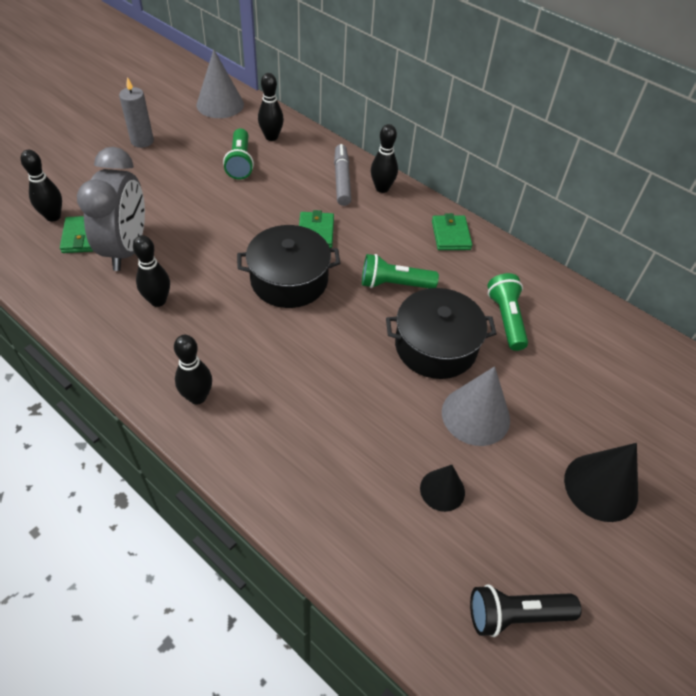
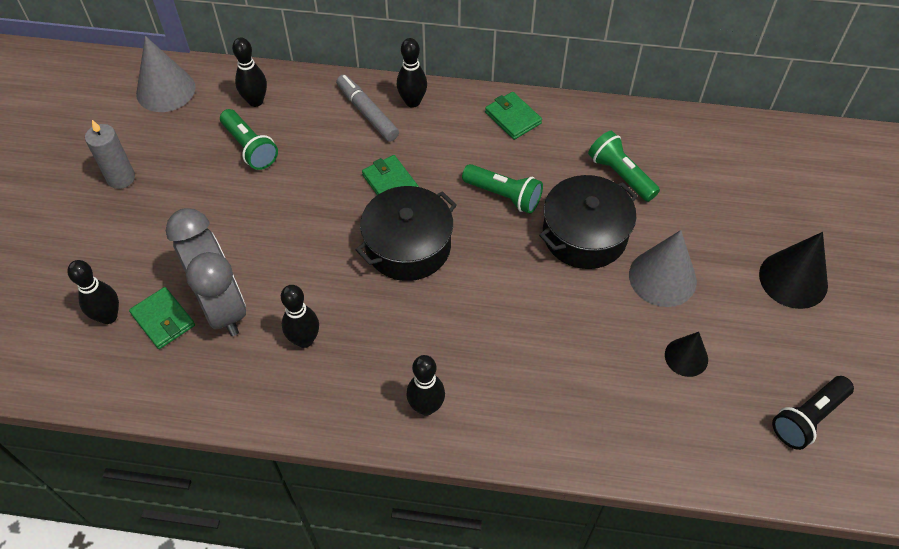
camera: 30 degrees left, 5 degrees up
(394, 284) = (503, 196): green flashlight -> green flashlight turned 120 degrees counterclockwise

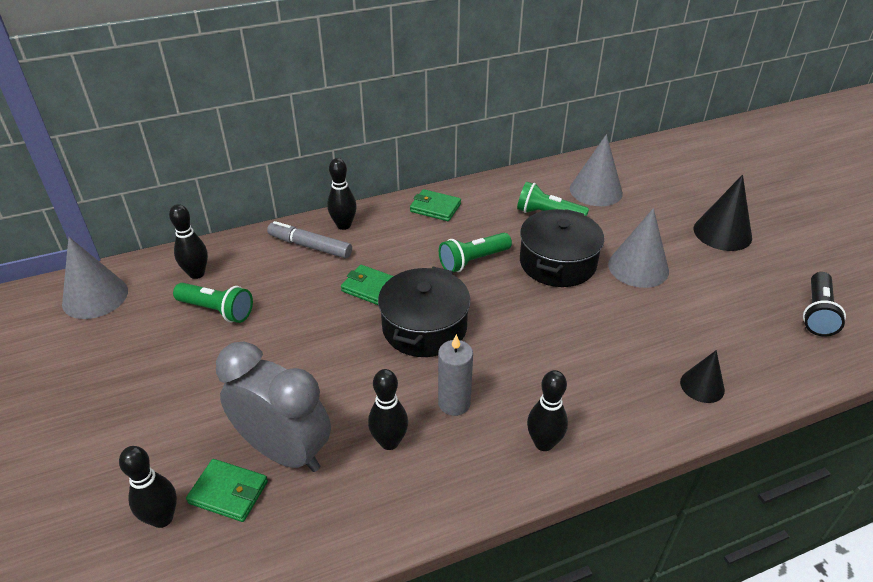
camera: 30 degrees left, 15 degrees down
(121, 178) = (93, 386): grey candle -> grey candle (454, 403)
(503, 196) = (473, 261): green flashlight -> green flashlight turned 150 degrees clockwise
(686, 357) = (703, 311): black cone -> black cone (702, 386)
(697, 167) = (596, 190): none -> grey cone

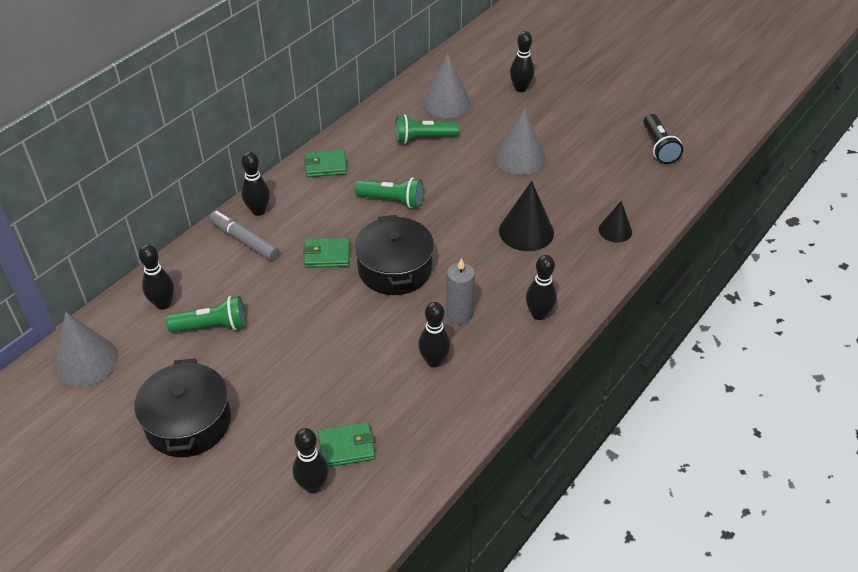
camera: 30 degrees left, 5 degrees up
(284, 451) = (363, 402): grey clock -> none
(310, 246) = (244, 240): grey marker -> grey marker turned 45 degrees clockwise
(473, 261) = (392, 200): green flashlight -> green flashlight turned 105 degrees counterclockwise
(557, 262) = (458, 177): black pot -> black pot (188, 422)
(685, 201) = (520, 88): none -> black bowling pin
(722, 233) = (562, 106): black cone -> black cone (526, 231)

